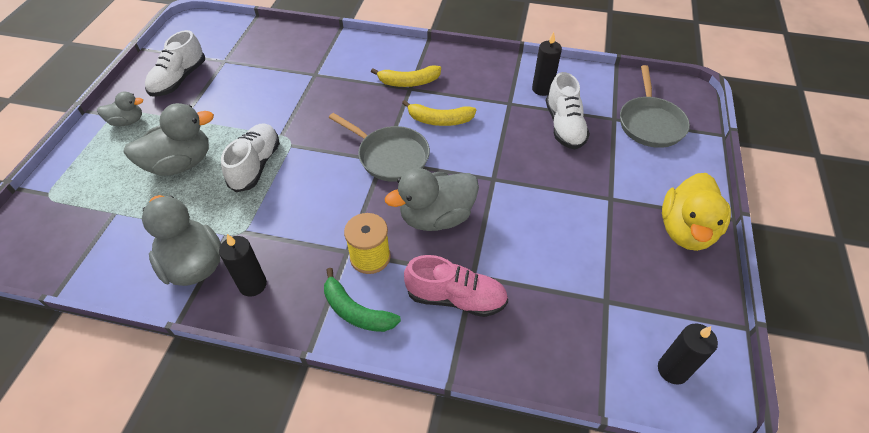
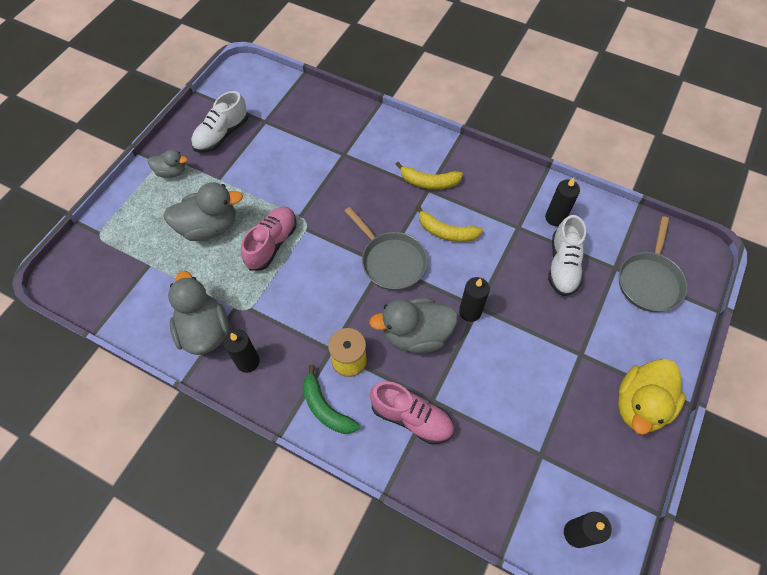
camera: 15 degrees right, 10 degrees up
(256, 165) = (272, 243): white shoe -> pink shoe
(486, 184) = (470, 312): none -> black candle

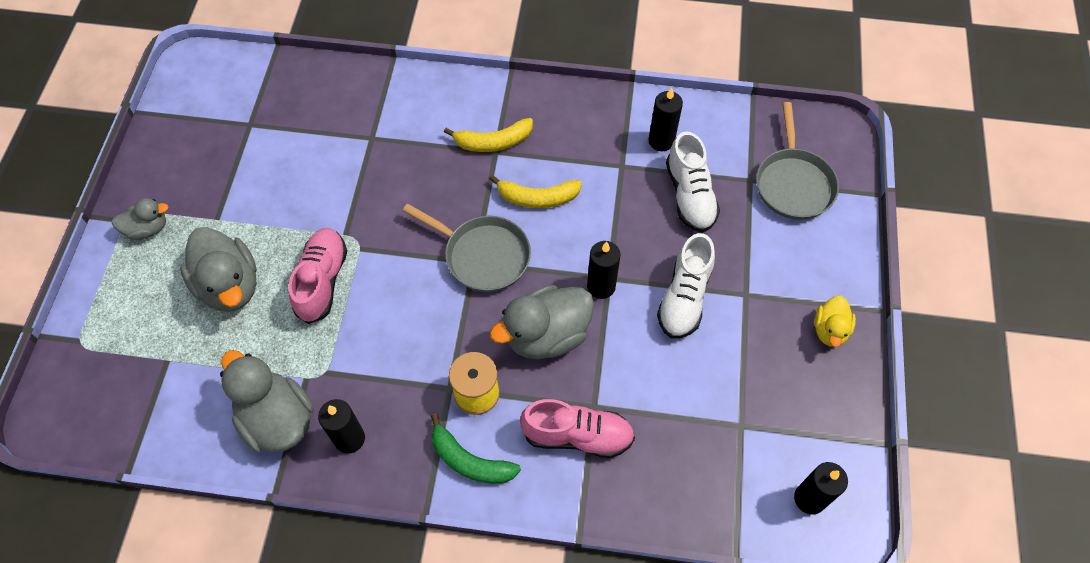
camera: 20 degrees left, 0 degrees up
(209, 227) = (230, 286): grey duck -> grey duck turned 90 degrees clockwise
(222, 135) = (197, 159): white shoe -> white shoe (684, 298)
(640, 405) = (830, 330): yellow duck -> yellow duck, size x0.56

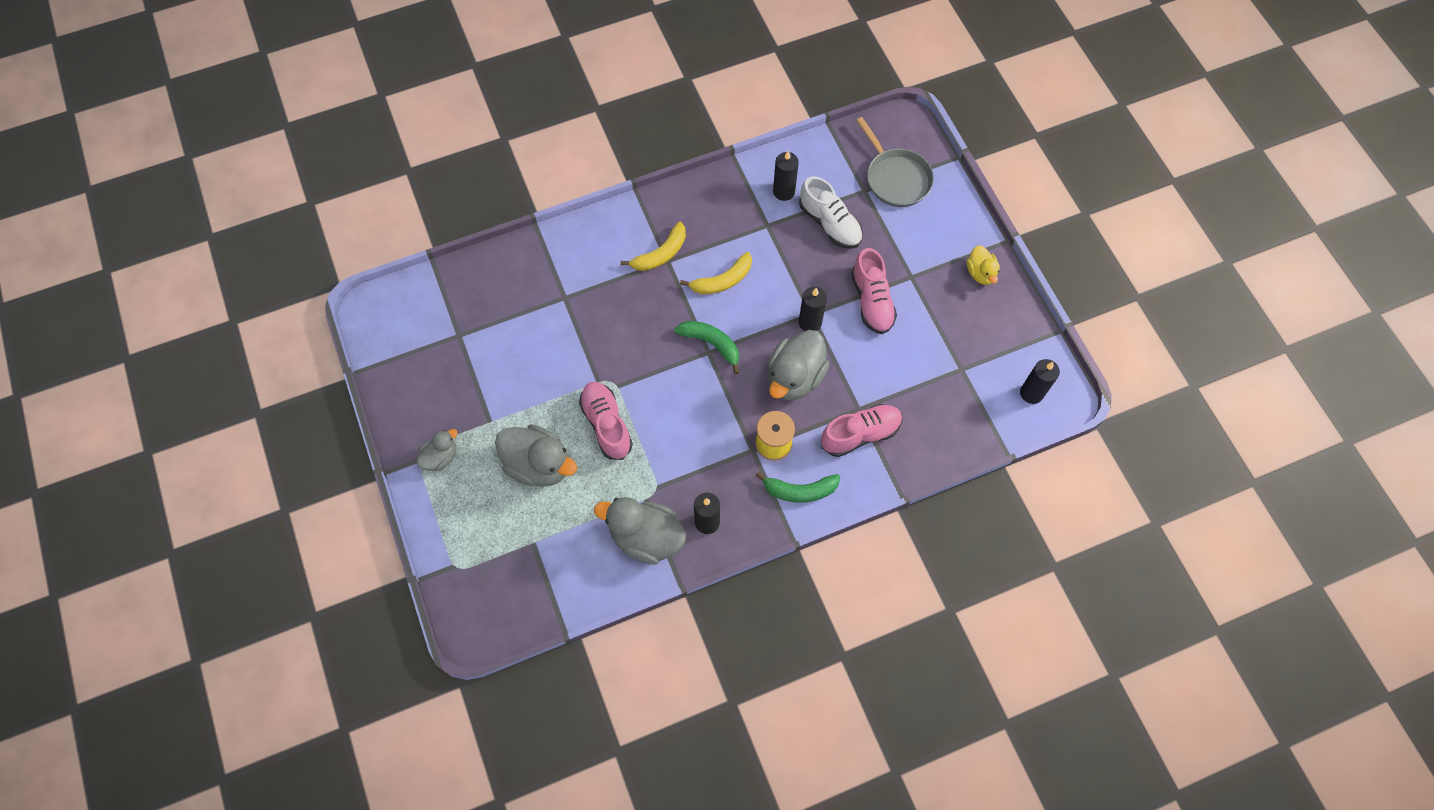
camera: 30 degrees left, 5 degrees up
(483, 255) = (711, 344): grey pan -> green banana
(684, 298) = (871, 301): white shoe -> pink shoe

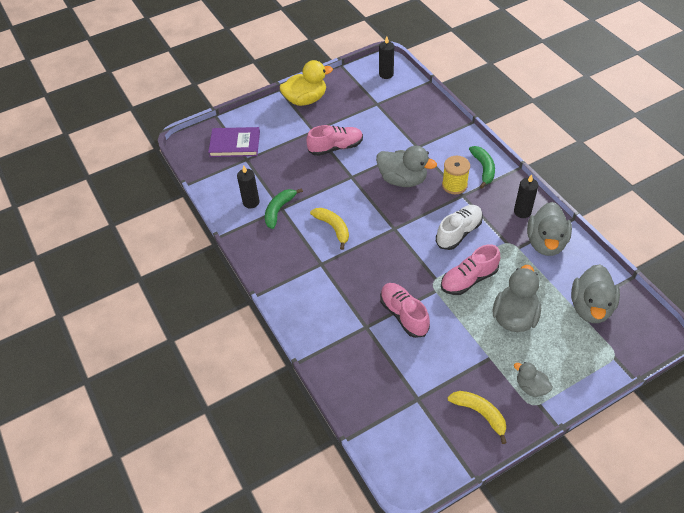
camera: 95 degrees left, 15 degrees down
(531, 562) = (590, 307): none -> grey duck
(660, 254) = (316, 269): yellow banana -> yellow banana (480, 414)
(711, 344) = (387, 227): green banana -> green banana (279, 210)
(810, 323) = (358, 176): black candle -> none
(830, 224) = (276, 174): white shoe -> white shoe (459, 233)
(860, 434) = (435, 144): pink shoe -> pink shoe (403, 315)
(896, 178) = (235, 144): grey pan -> purple book
(980, 273) = (306, 100): yellow duck -> yellow duck, size x1.80

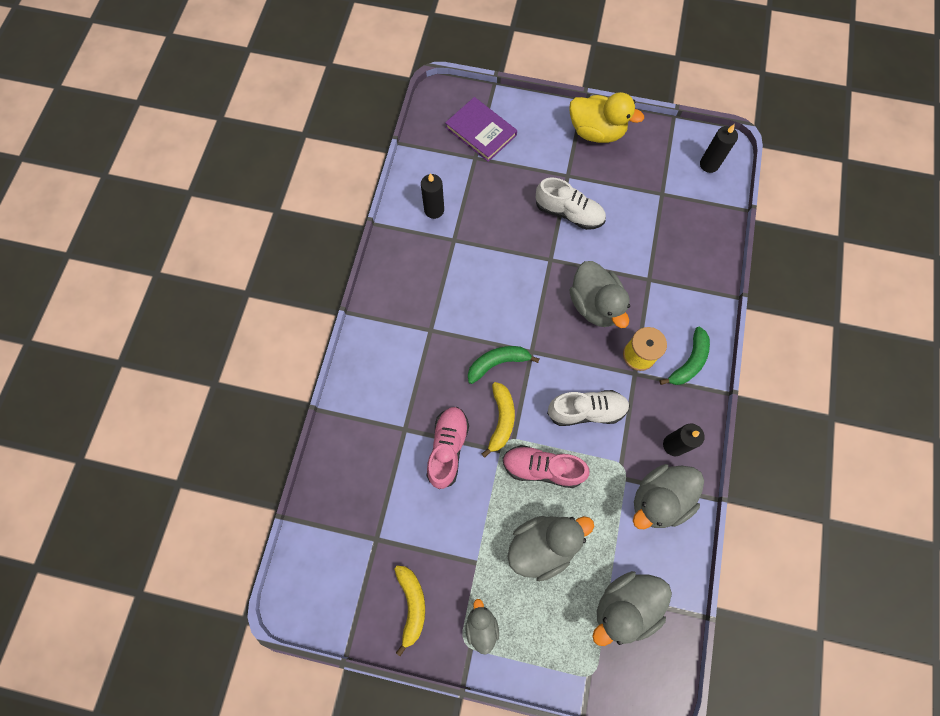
camera: 40 degrees right, 20 degrees up
(279, 210) = (449, 240): green banana -> green banana (498, 363)
(333, 228) = (477, 302): yellow banana -> yellow banana (501, 420)
(336, 147) = (569, 213): pink shoe -> white shoe

